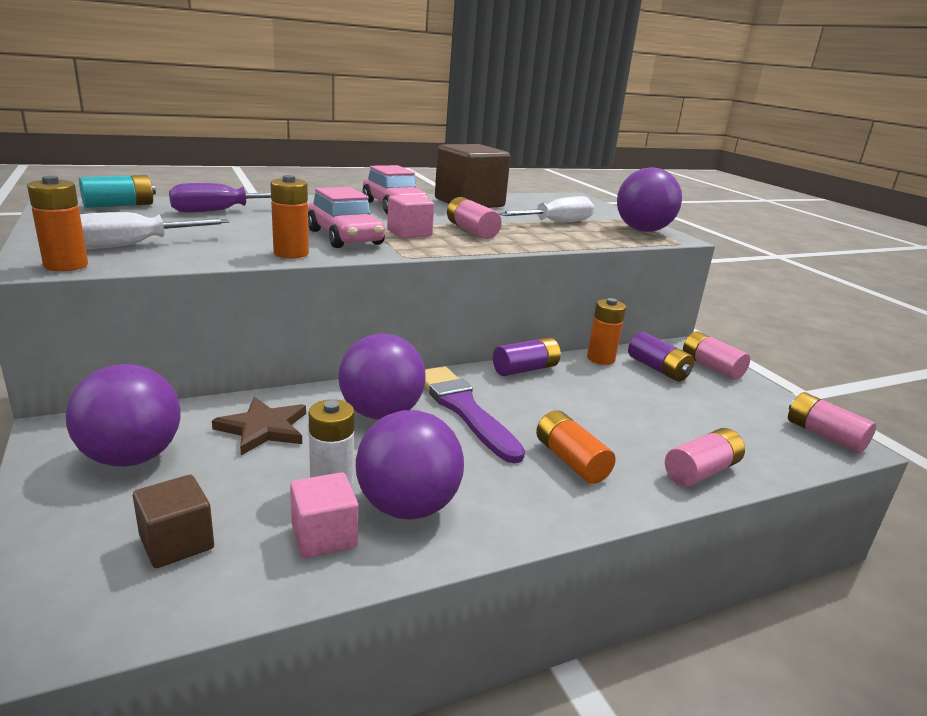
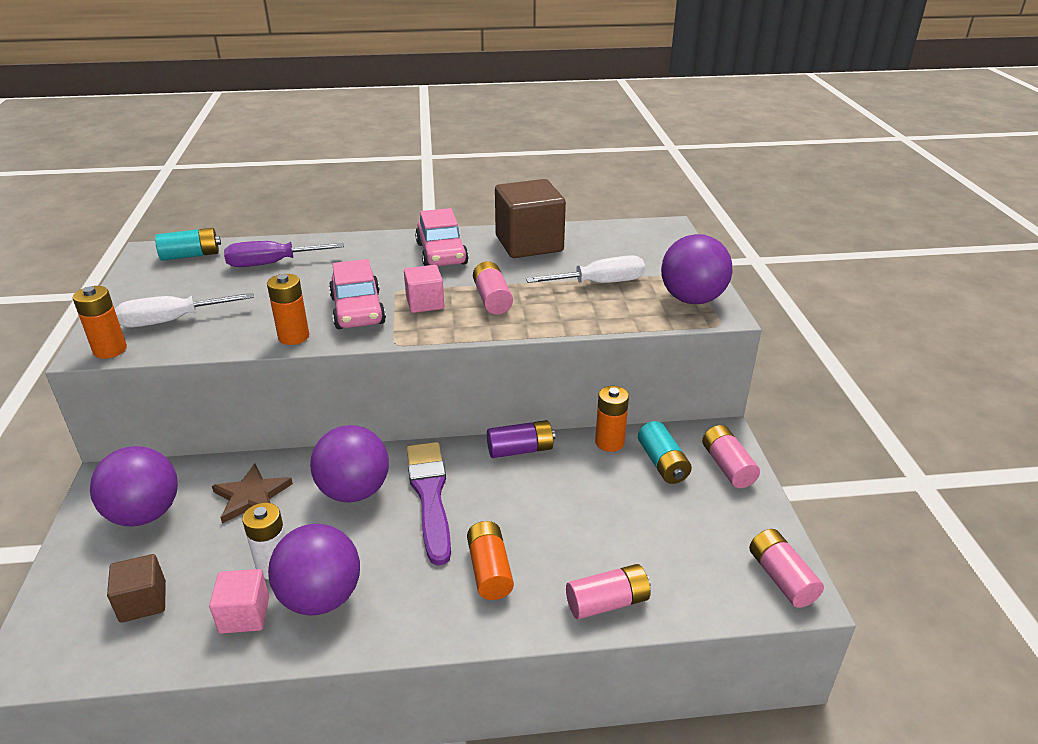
camera: 20 degrees right, 10 degrees up
(657, 369) = (662, 463): purple battery -> turquoise battery

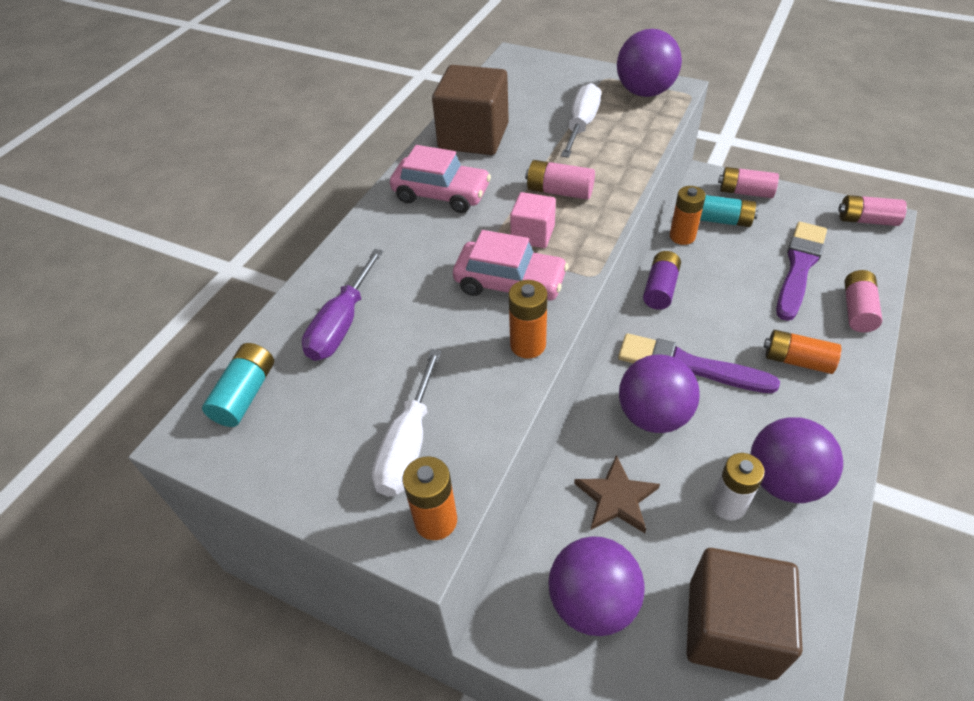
camera: 55 degrees left, 15 degrees up
(143, 602) = (731, 628): brown cube -> brown cube, size x1.87
(244, 615) = (783, 544): pink cube -> none
(639, 538) = (799, 267): none -> purple brush

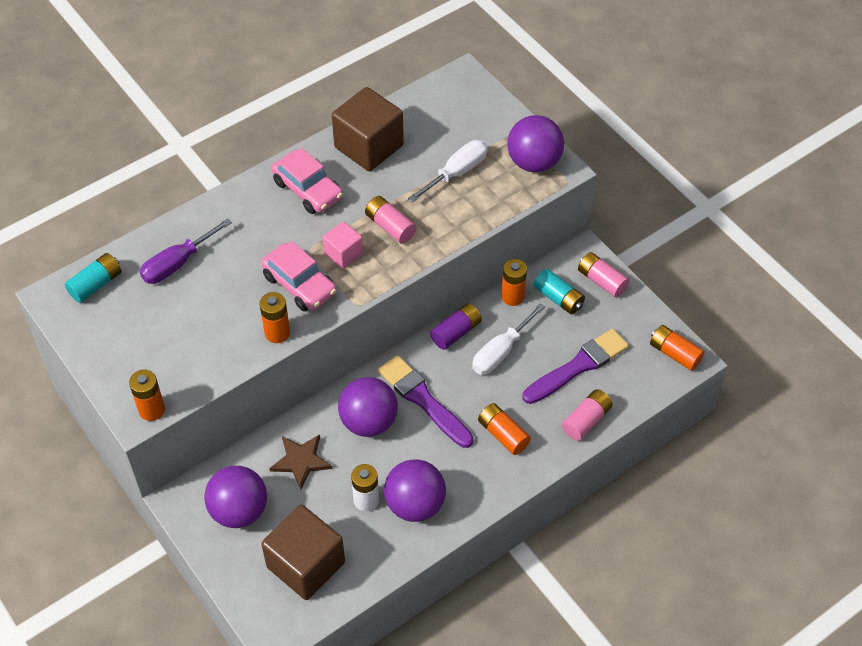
camera: 25 degrees right, 5 degrees up
(408, 445) = (165, 361): white screwdriver -> white screwdriver (500, 352)
(867, 220) = (674, 353): pink battery -> orange battery

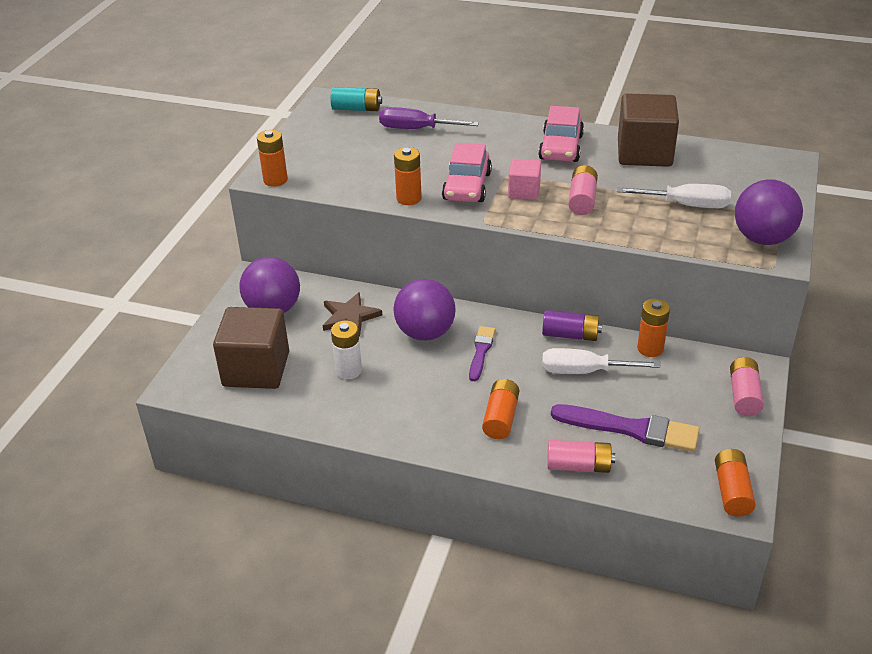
camera: 55 degrees right, 15 degrees down
(415, 504) = (372, 401): purple ball -> none
(423, 400) = (481, 351): purple brush -> purple brush, size x0.58
(558, 298) = (686, 377): turquoise battery -> none

